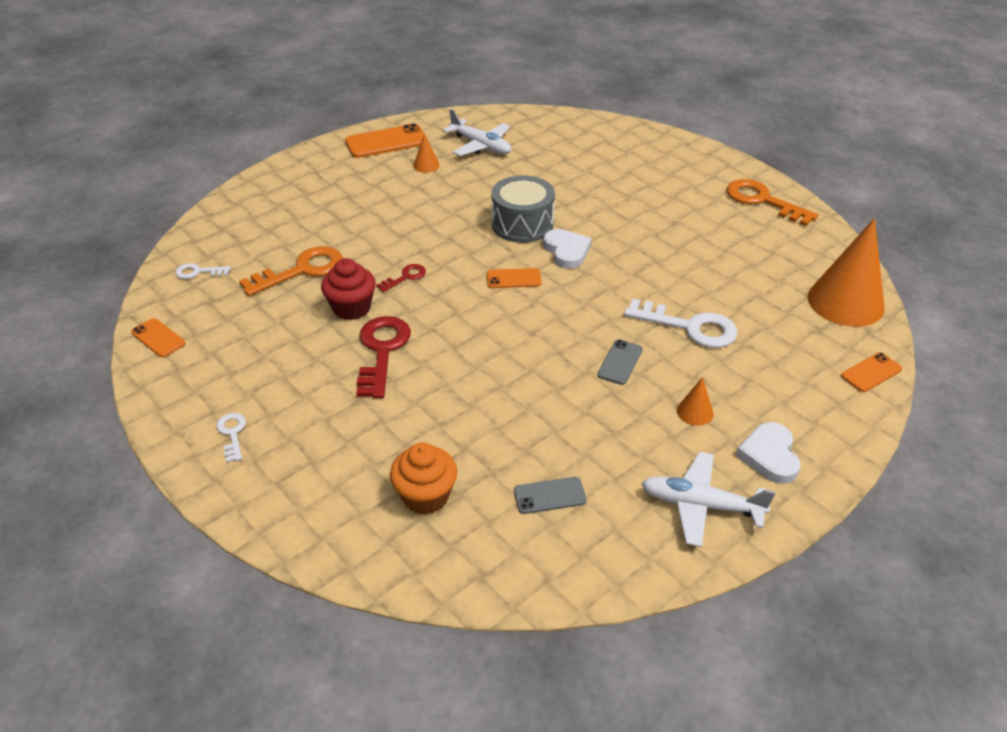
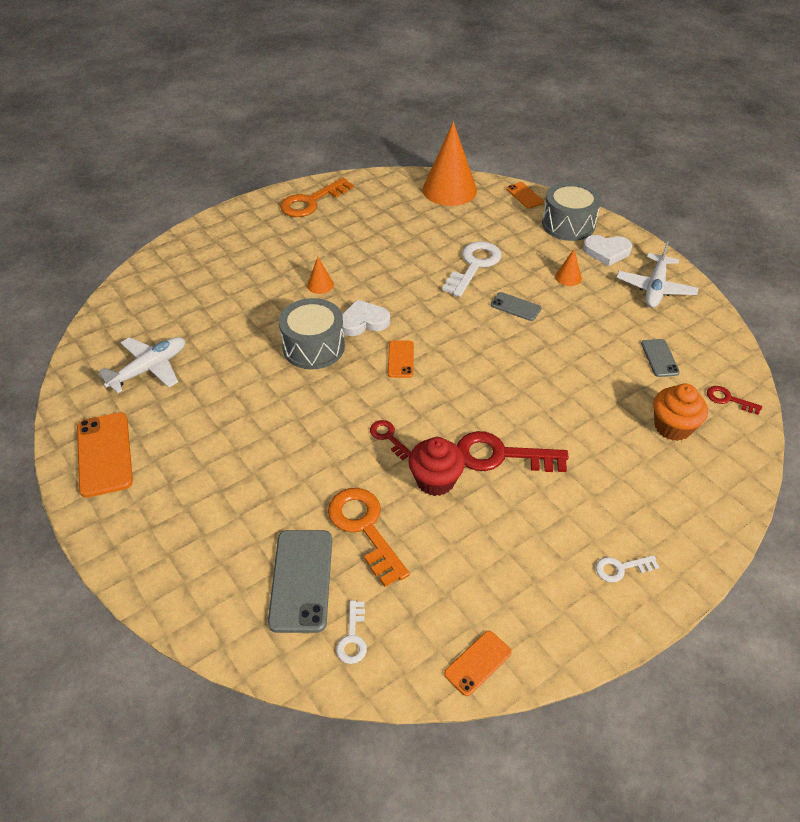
camera: 85 degrees left, 5 degrees up
(255, 243) = (301, 580): none -> grey phone
(426, 165) = (175, 417): orange cone -> orange cone (320, 285)
(478, 563) = (728, 399): none -> red key
(820, 416) = (568, 224): none -> grey drum

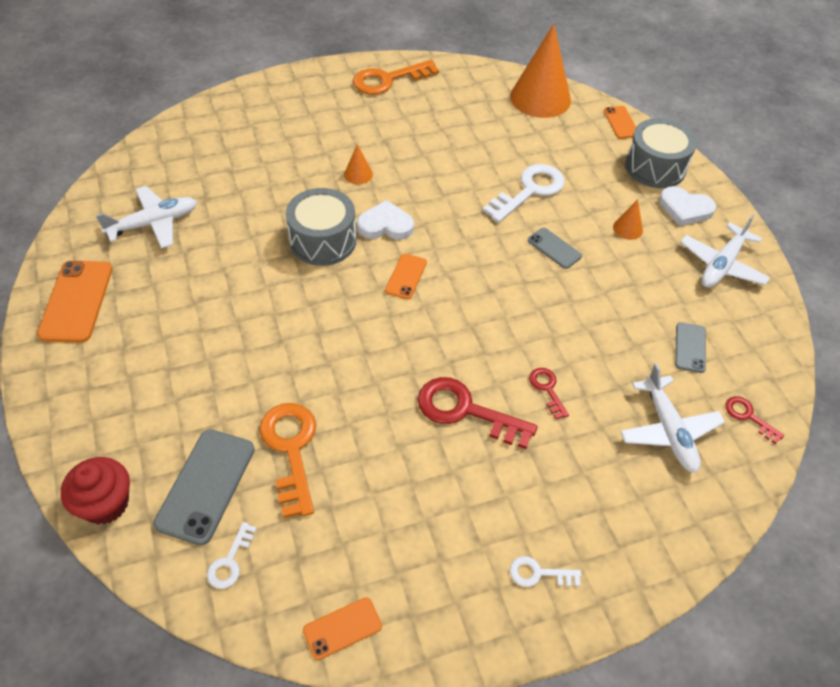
camera: 15 degrees right, 5 degrees up
(388, 437) = (356, 359): red key -> red key (547, 389)
(435, 480) = (384, 419): red cupcake -> red cupcake (105, 504)
(672, 427) = (669, 431): orange cupcake -> white plane

